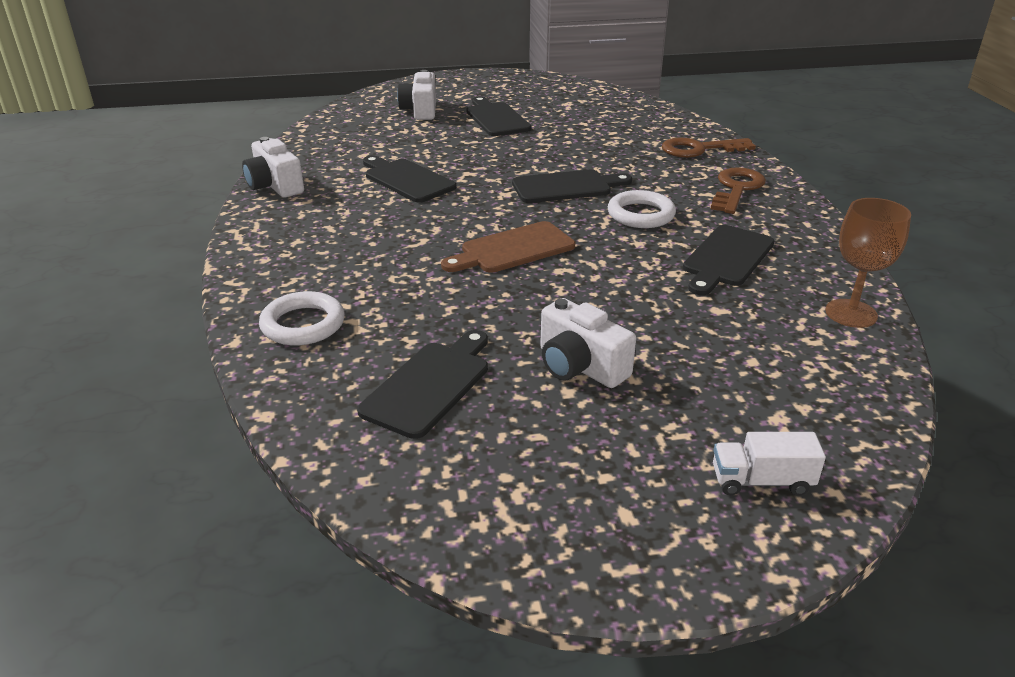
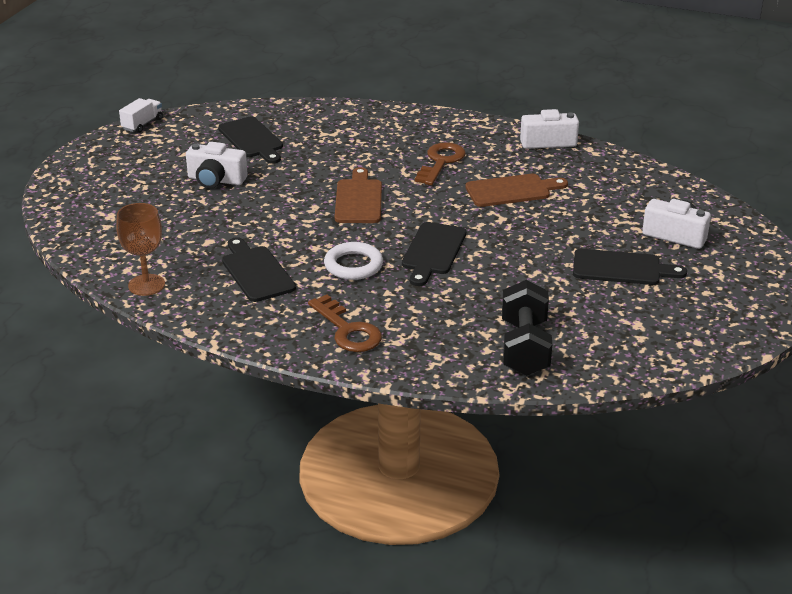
camera: 120 degrees right, 0 degrees up
(303, 324) = (345, 120): white ring -> none
(407, 179) = (512, 191): black cutting board -> brown cutting board
(580, 366) = (216, 180): white camera -> white camera turned 150 degrees counterclockwise
(651, 127) = (524, 348): none -> black dumbbell
(699, 149) = (445, 351): brown key -> brown key (441, 162)
(761, 481) = (86, 193): white truck -> white truck (142, 124)

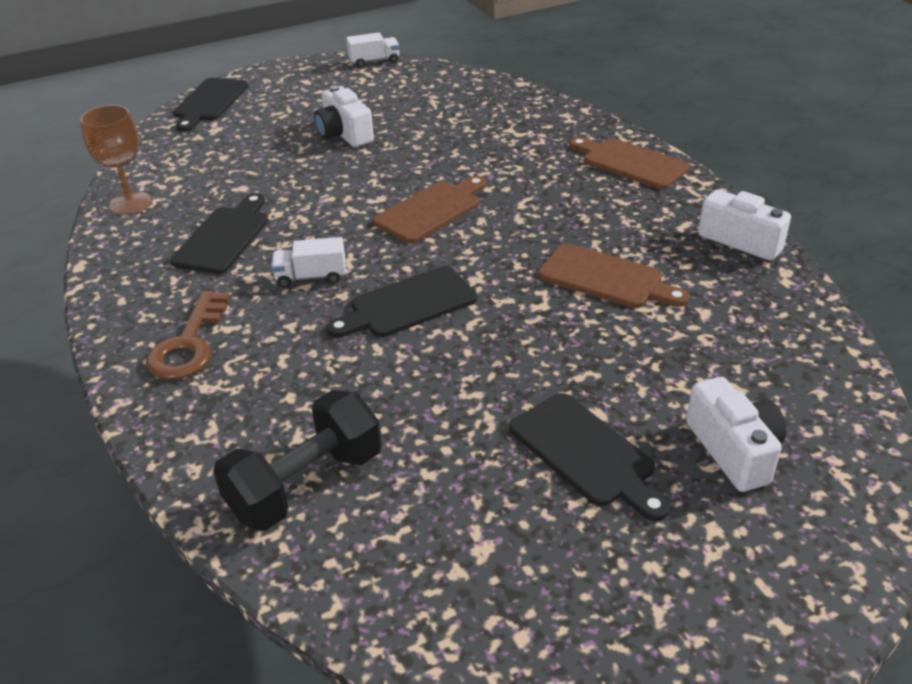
camera: 45 degrees right, 5 degrees up
(252, 139) = (436, 110): black cutting board -> black cutting board (209, 102)
(353, 265) = (311, 277): white ring -> white truck
(428, 124) = (630, 163): none -> brown cutting board
(441, 162) = (578, 209): brown key -> none

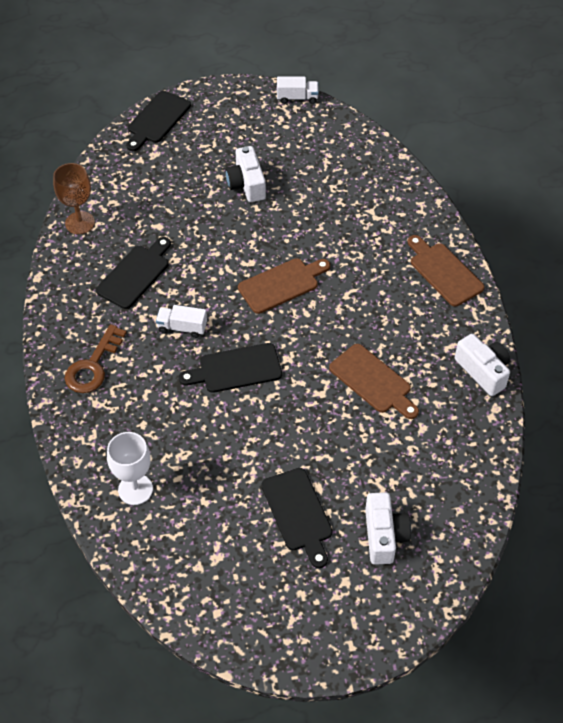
camera: 15 degrees right, 15 degrees up
(305, 484) = (135, 489): black dumbbell -> white goblet

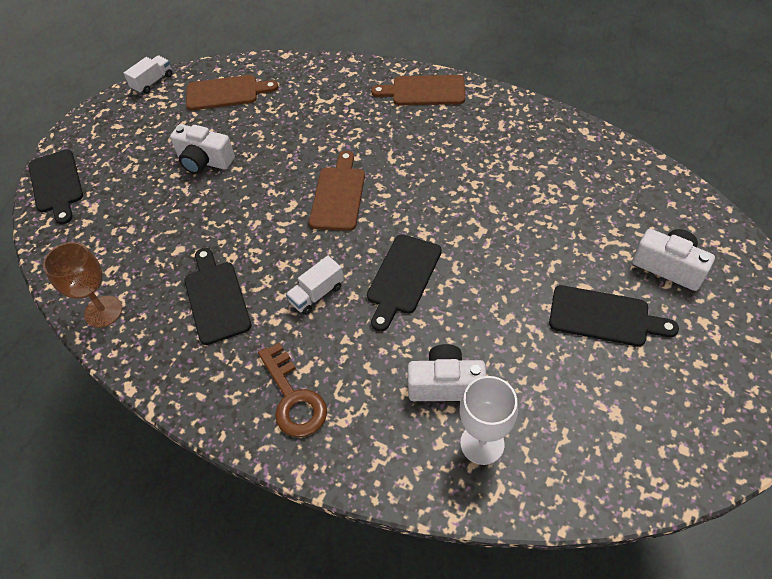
camera: 50 degrees left, 0 degrees up
(373, 381) = (497, 189): brown cutting board -> brown cutting board (226, 93)
(483, 371) = (542, 119): white camera -> white camera (445, 384)

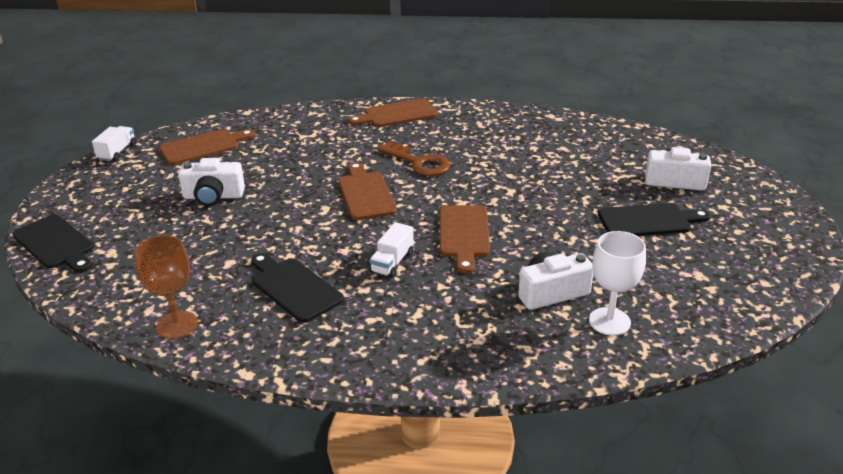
camera: 25 degrees left, 20 degrees down
(293, 398) = (420, 336): brown key -> brown key (419, 162)
(402, 278) = (464, 234): black cutting board -> brown cutting board

